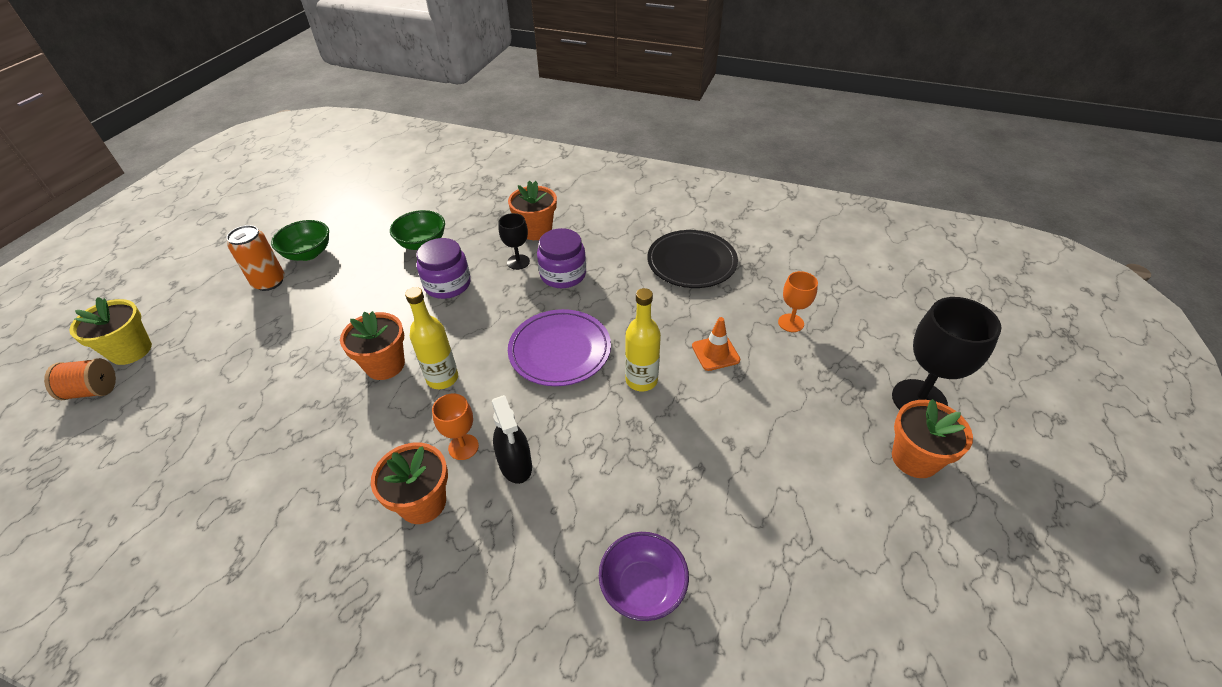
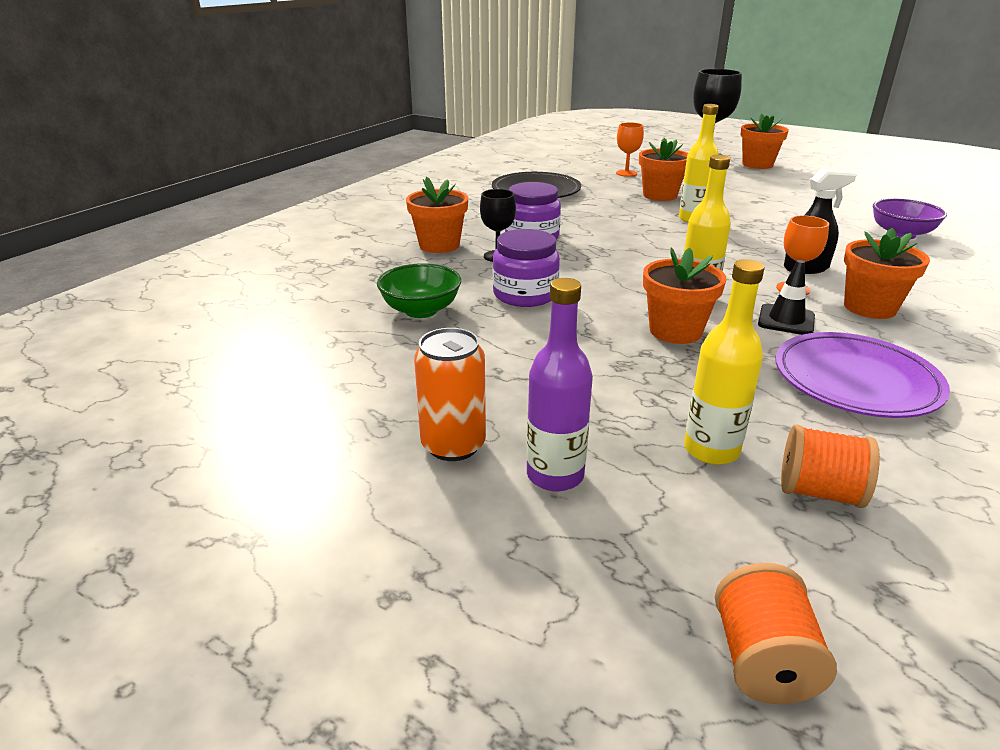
camera: 80 degrees left, 15 degrees down
(131, 350) = (631, 621): yellow flower pot -> none
(185, 425) = (819, 492): none -> orange spool
(234, 320) = (555, 475): none -> purple bottle
(237, 380) = (711, 450): none -> yellow bottle
(308, 253) = (385, 408): green bowl -> none
(399, 434) = (786, 320): none -> black traffic cone
(560, 350) = (654, 245): purple plate -> purple plate (855, 381)
(715, 353) = (660, 195): orange traffic cone -> orange flower pot

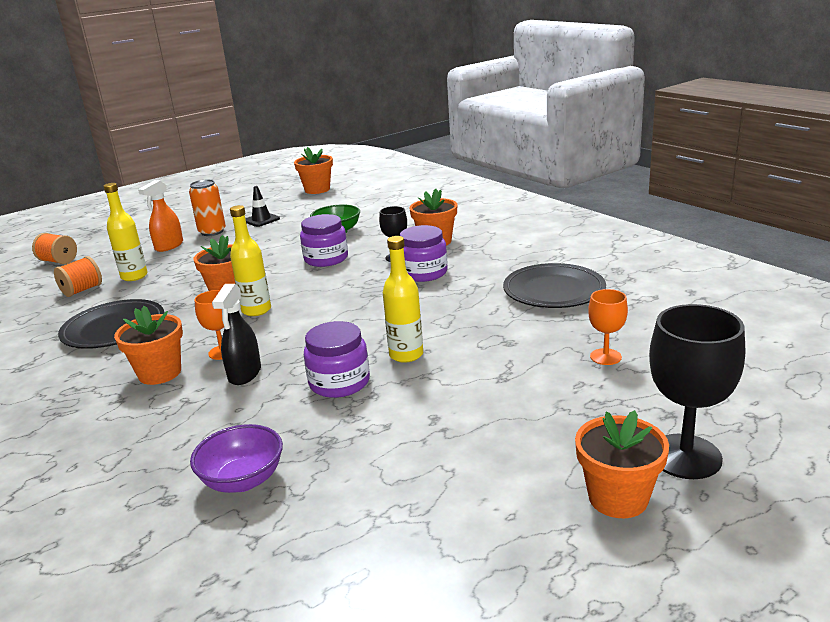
camera: 115 degrees right, 5 degrees down
(555, 475) = (169, 246): purple bottle -> orange spray bottle
(660, 195) = (498, 356): orange flower pot -> orange flower pot (317, 189)
(761, 232) = (339, 382): none -> purple jar
(786, 320) = (191, 332): black traffic cone -> black traffic cone (261, 220)
(855, 381) = (114, 329): purple plate -> black plate

